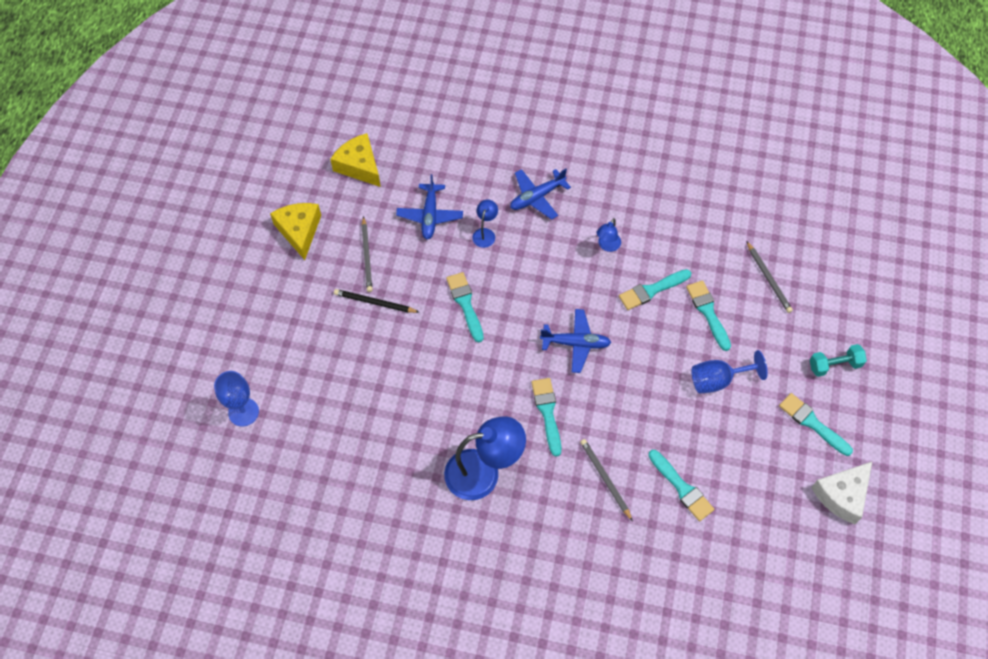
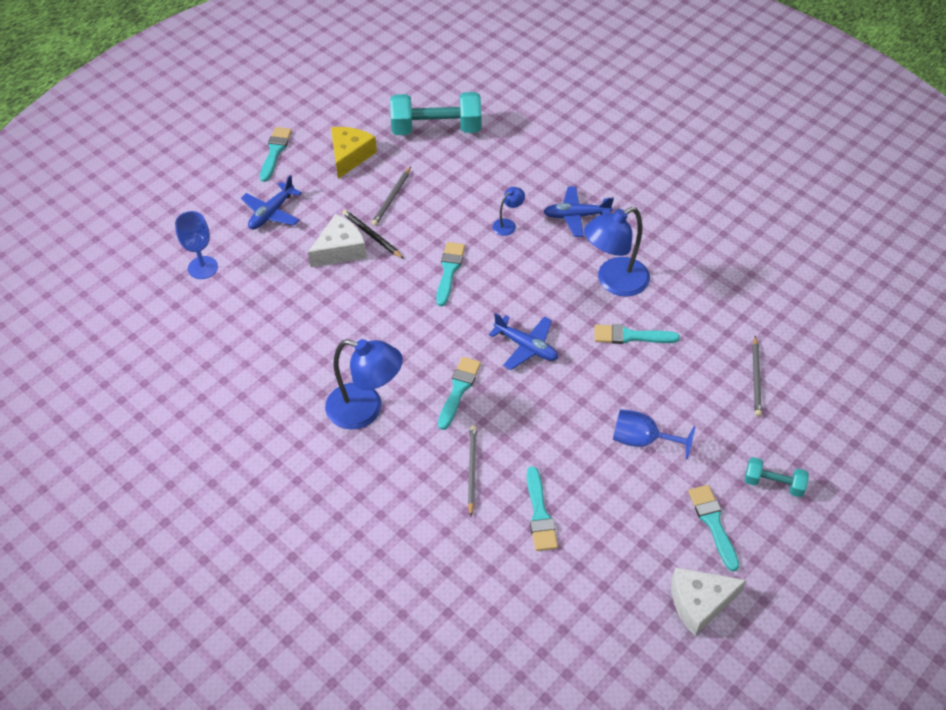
camera: 30 degrees right, 10 degrees down
(356, 331) = (340, 250): none -> white cheese
(359, 166) = (436, 129): yellow cheese -> turquoise dumbbell
(430, 215) = (469, 190): blue plane -> blue plane (272, 213)
(607, 246) = (614, 282): blue lamp -> blue lamp, size x2.13
(708, 312) = (673, 379): turquoise brush -> turquoise brush (275, 152)

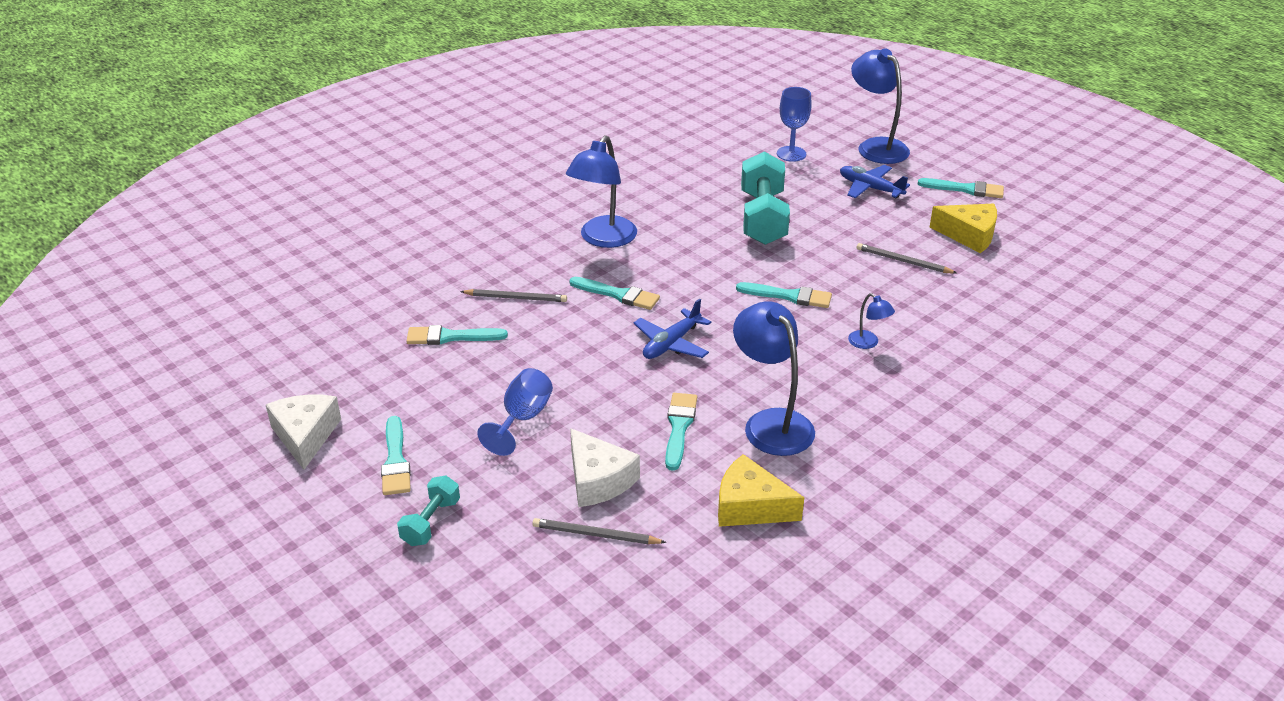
camera: 95 degrees right, 15 degrees down
(192, 205) = (876, 146): none -> blue lamp
(340, 250) = (819, 227): white cheese -> white cheese (598, 480)
(371, 235) = (841, 247): black pencil -> none
(436, 129) = (1033, 297): turquoise dumbbell -> turquoise dumbbell (763, 218)
(576, 216) = (889, 401): blue plane -> none
(704, 293) = (750, 506): none -> yellow cheese
(713, 523) = (395, 461): turquoise brush -> turquoise brush turned 90 degrees clockwise

